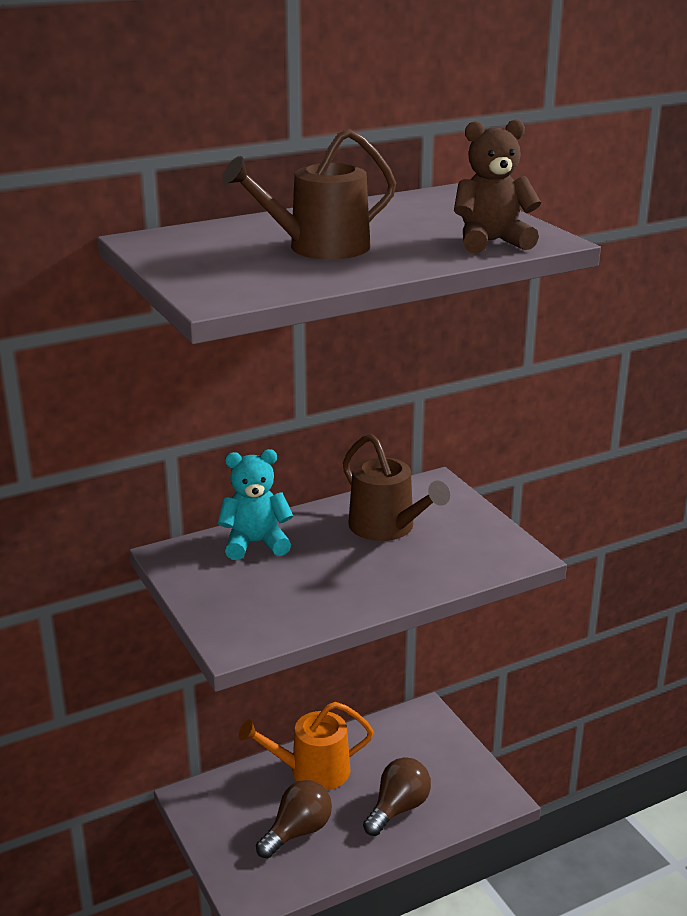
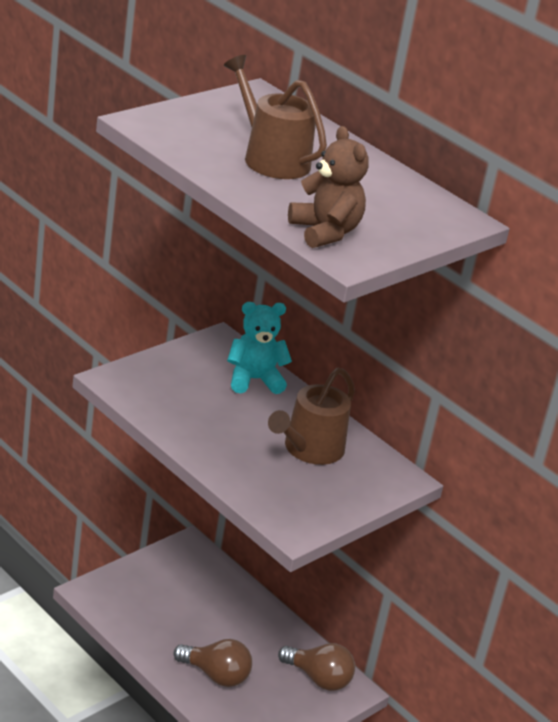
camera: 70 degrees right, 5 degrees up
(255, 543) = (254, 380): turquoise teddy bear -> turquoise teddy bear turned 75 degrees counterclockwise
(298, 831) = (169, 613): brown light bulb -> brown light bulb (318, 678)
(312, 771) = (244, 616): orange watering can -> none

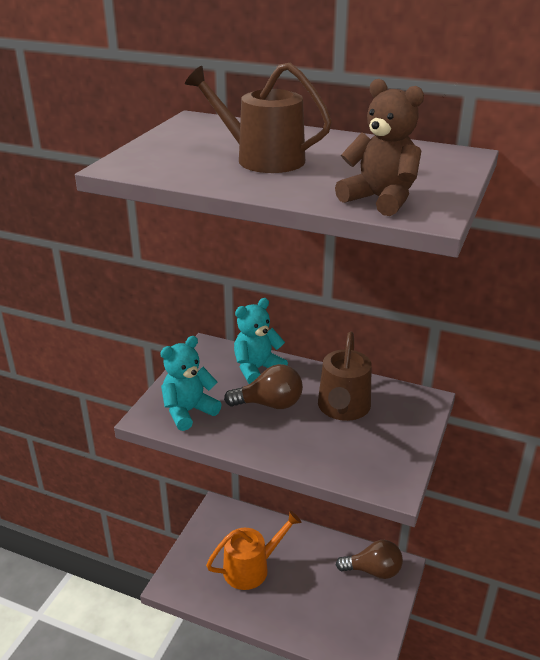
camera: 20 degrees left, 0 degrees up
(153, 390) = (188, 411): none -> turquoise teddy bear
(186, 616) = (251, 568): none -> orange watering can
(216, 675) = (304, 608): brown light bulb -> brown light bulb (269, 404)

